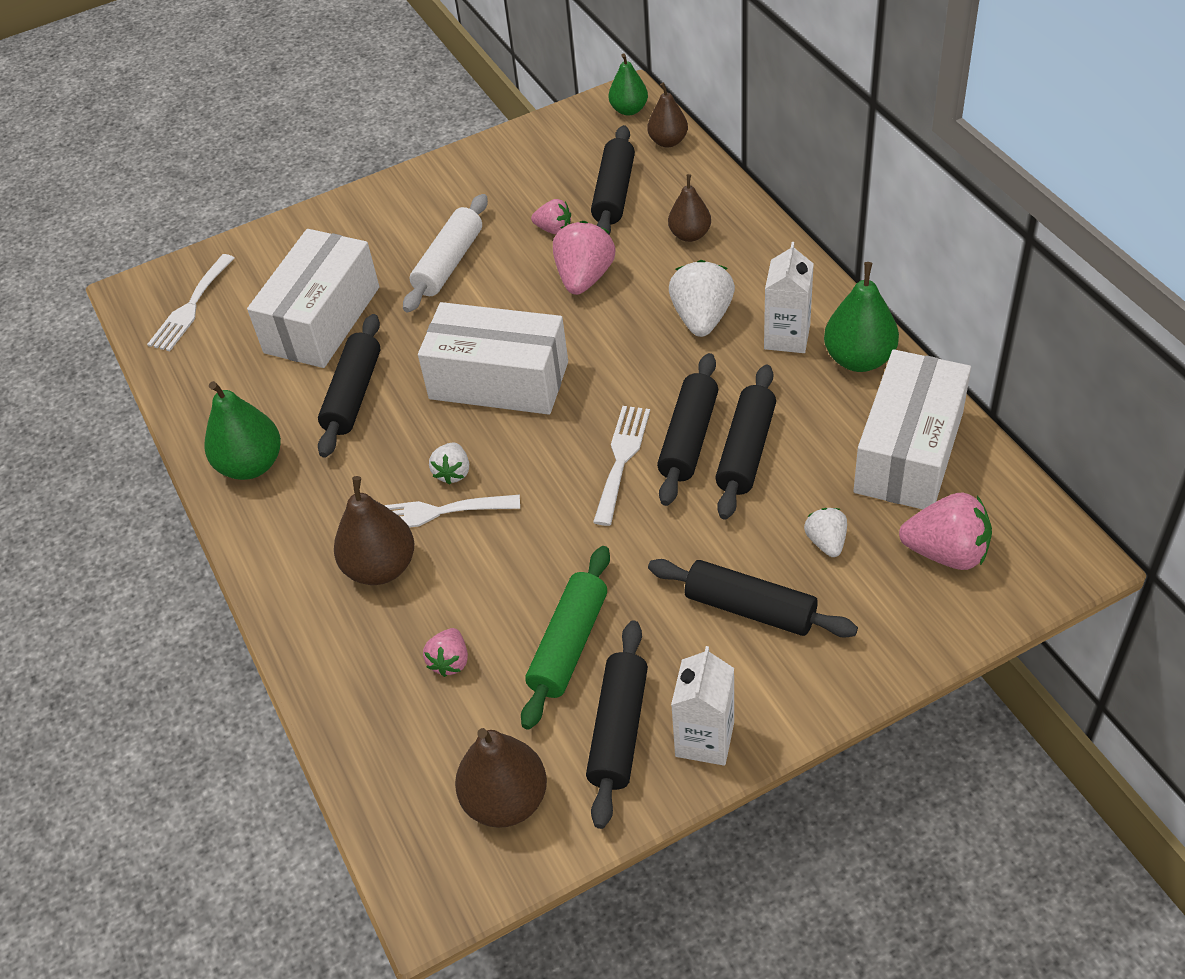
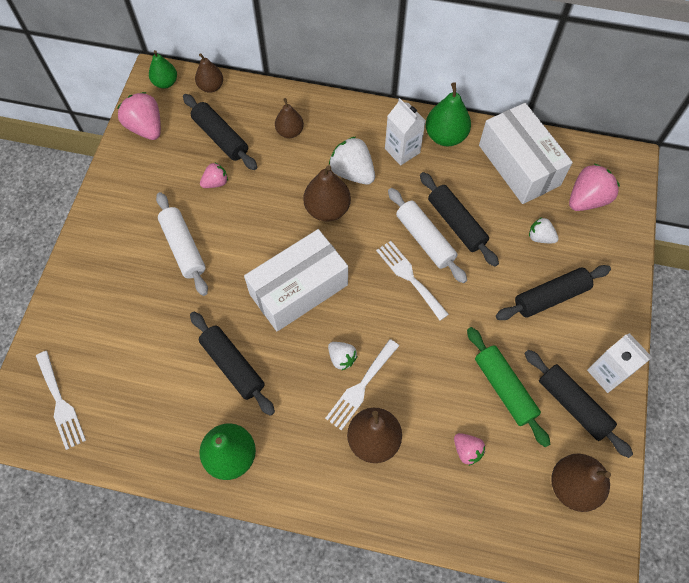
camera: 55 degrees left, 15 degrees up
(322, 320) = (155, 340): white box -> none
(584, 278) = (268, 197): pink strawberry -> pink strawberry (146, 128)
(627, 332) = (327, 209): none -> brown pear
(689, 438) = (425, 239): black rolling pin -> white rolling pin

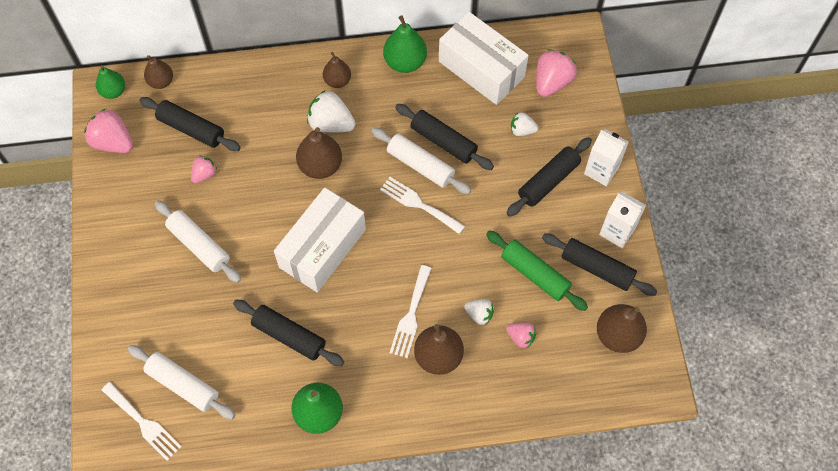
camera: 20 degrees left, 0 degrees up
(113, 378) = (183, 385): none -> white rolling pin
(290, 132) = (256, 103): brown pear -> brown pear (337, 81)
(342, 358) = (384, 296): white strawberry -> white strawberry (479, 314)
(402, 150) = (370, 88): white carton -> white carton (601, 170)

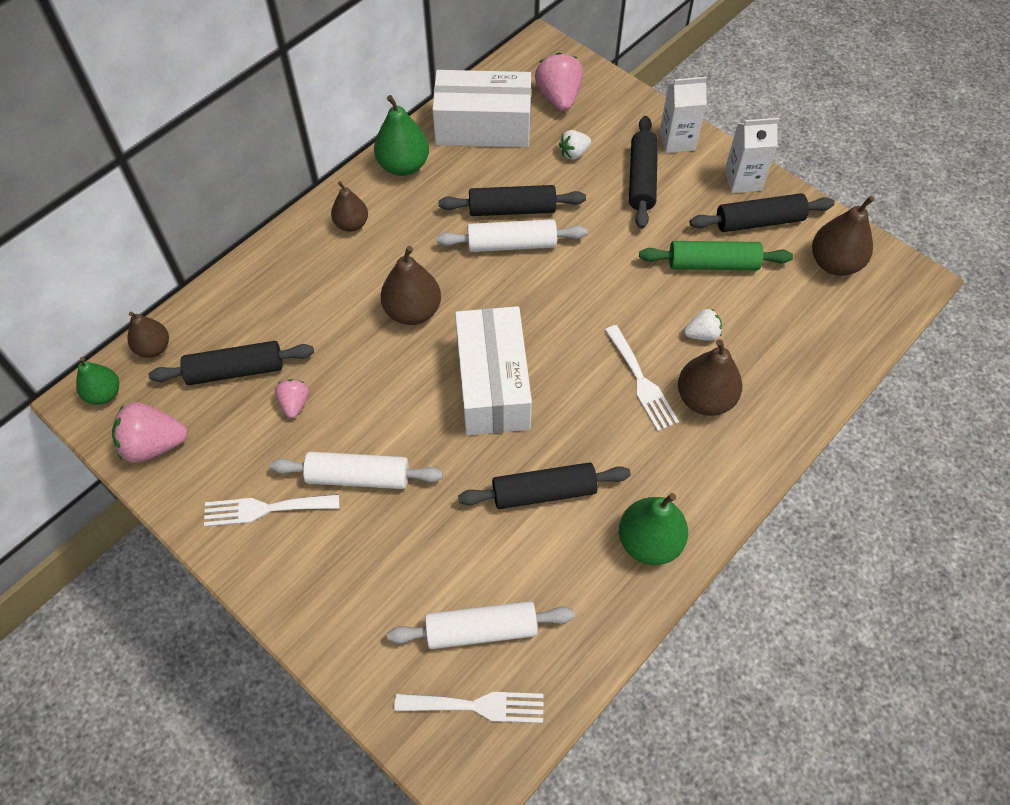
camera: 40 degrees left, 5 degrees down
(331, 124) = (384, 266): white strawberry -> none
(419, 204) = (545, 279): white fork -> white fork (265, 509)
(521, 337) = (758, 326): pink strawberry -> none

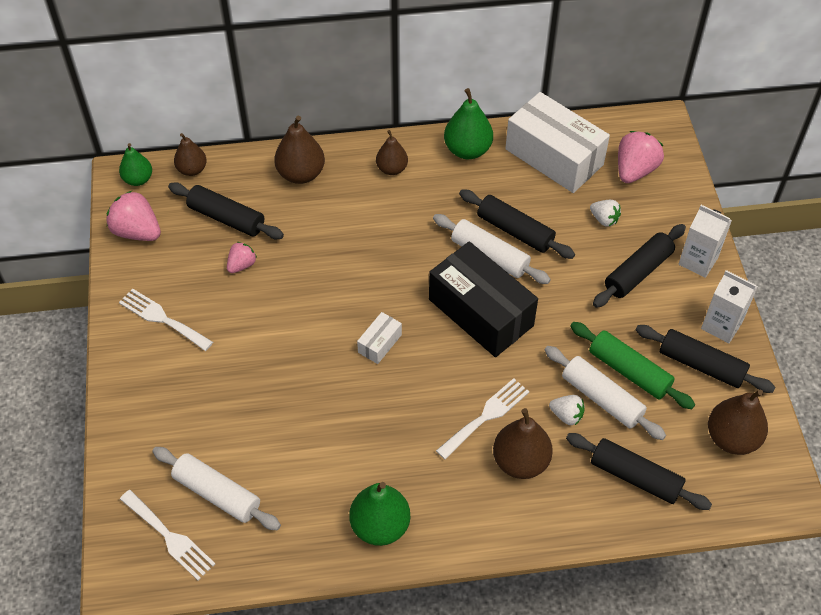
camera: 40 degrees right, 5 degrees down
(358, 476) = (236, 340): white rolling pin -> white rolling pin (602, 398)
(413, 311) = (375, 256): brown pear -> brown pear (301, 174)
(493, 385) = (380, 343): white box -> white box, size x0.44
(544, 492) = (343, 439): black rolling pin -> black rolling pin (635, 477)
(551, 297) = (480, 312): none -> black box
(574, 153) = (604, 219): white strawberry -> white strawberry turned 150 degrees counterclockwise
(641, 382) = (486, 416): white fork -> white fork turned 150 degrees counterclockwise

